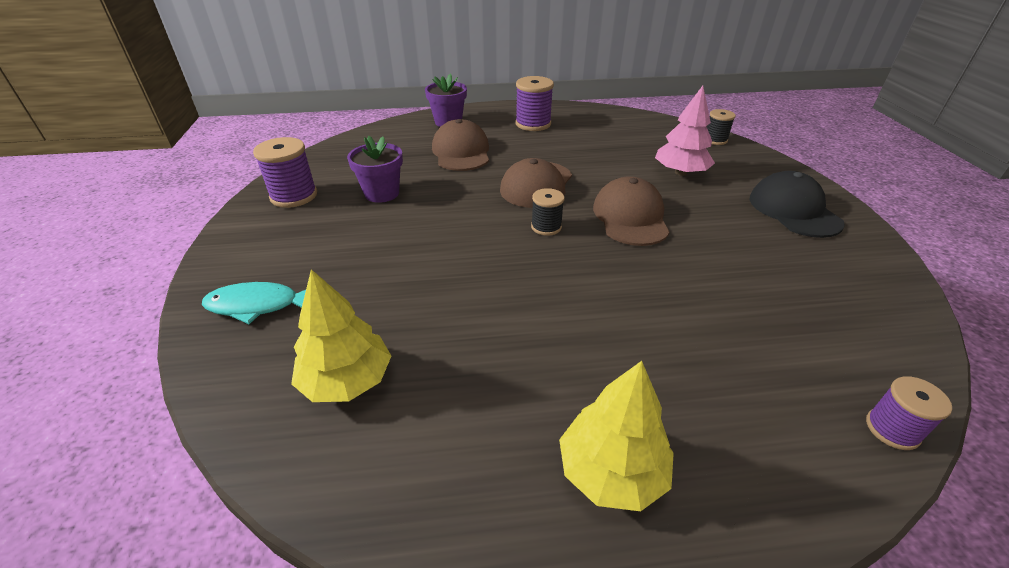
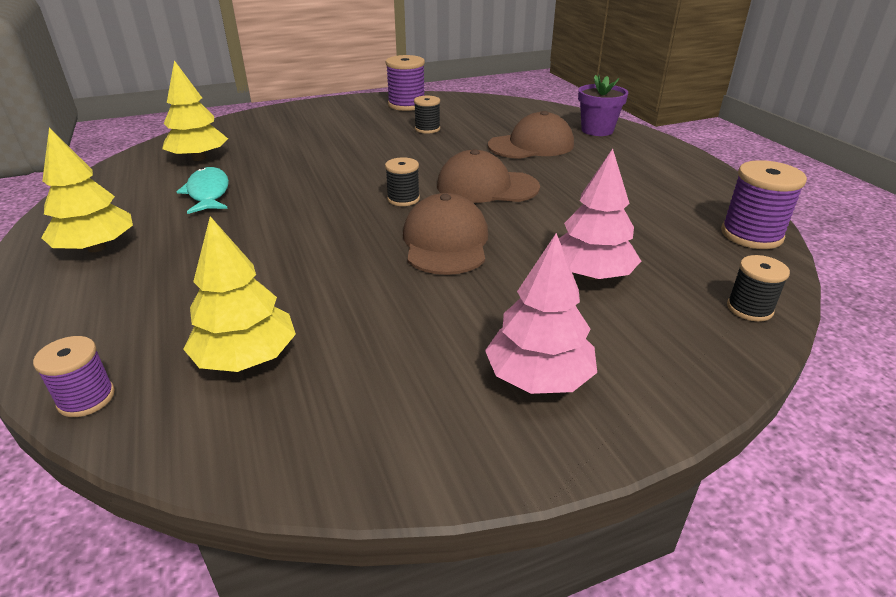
camera: 75 degrees right, 5 degrees down
(258, 305) = (271, 123): turquoise fish -> turquoise fish (208, 193)
(382, 193) = (427, 129): purple flower pot -> black spool
(533, 124) = (643, 170): purple spool -> purple spool (751, 235)
(630, 217) = (445, 242): brown cap -> brown cap turned 75 degrees counterclockwise
(794, 210) = (539, 378): black cap -> pink tree
(808, 329) = (246, 358): none -> yellow tree

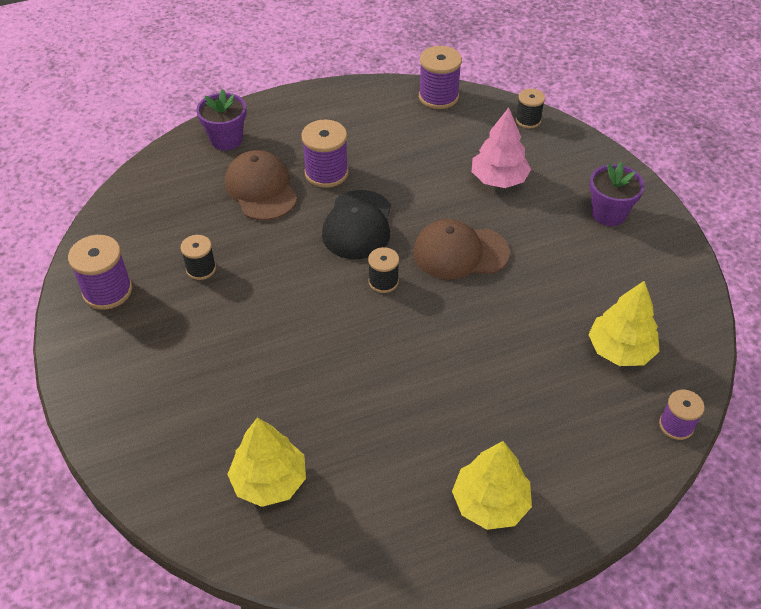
camera: 90 degrees left, 15 degrees up
(208, 193) = (369, 443): turquoise fish -> none
(487, 186) = (358, 225): brown cap -> black cap
(539, 378) = (608, 214): pink tree -> purple flower pot
(565, 171) = (326, 173): none -> purple spool

